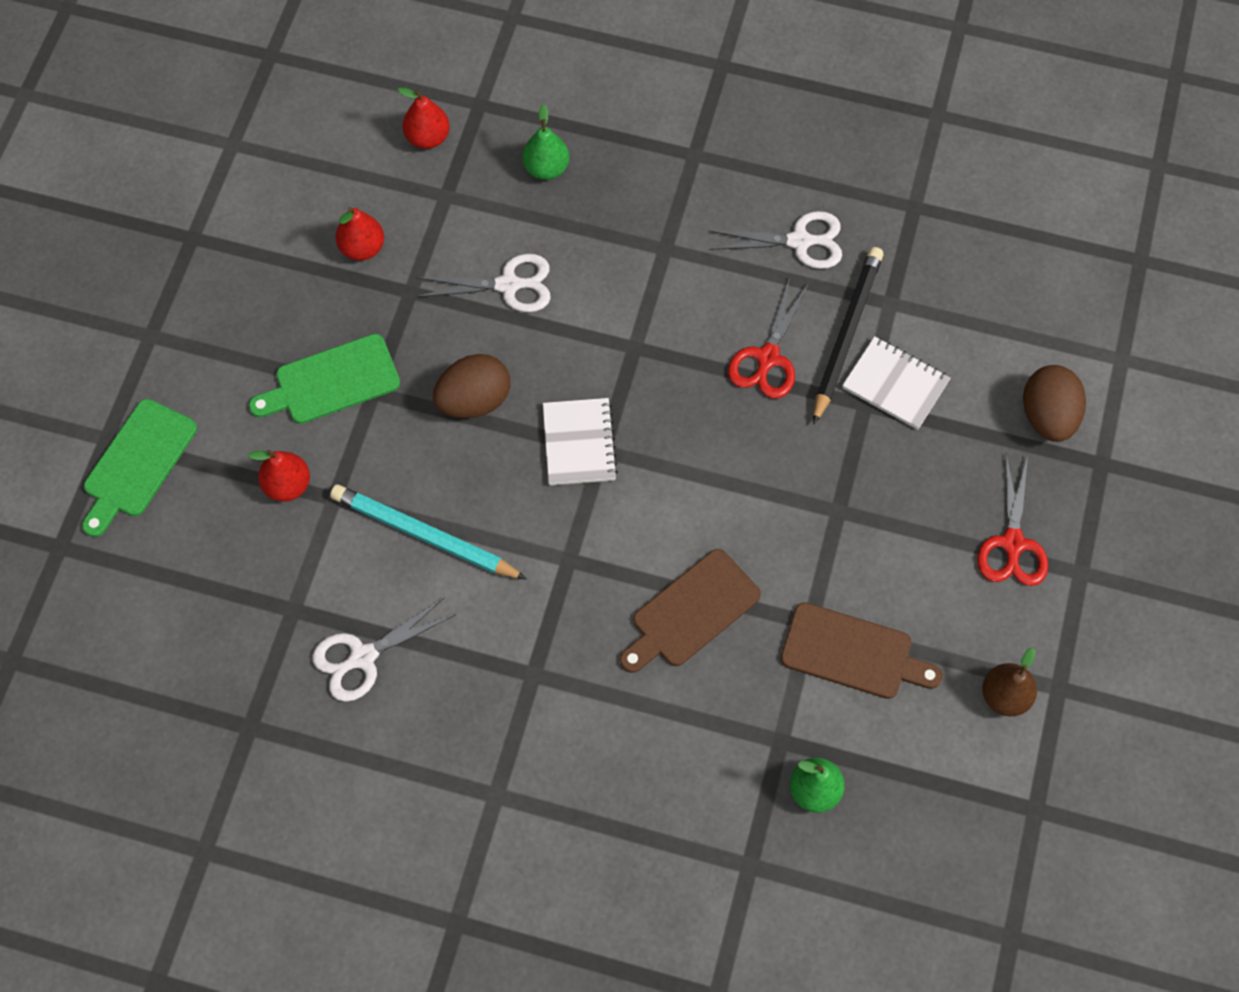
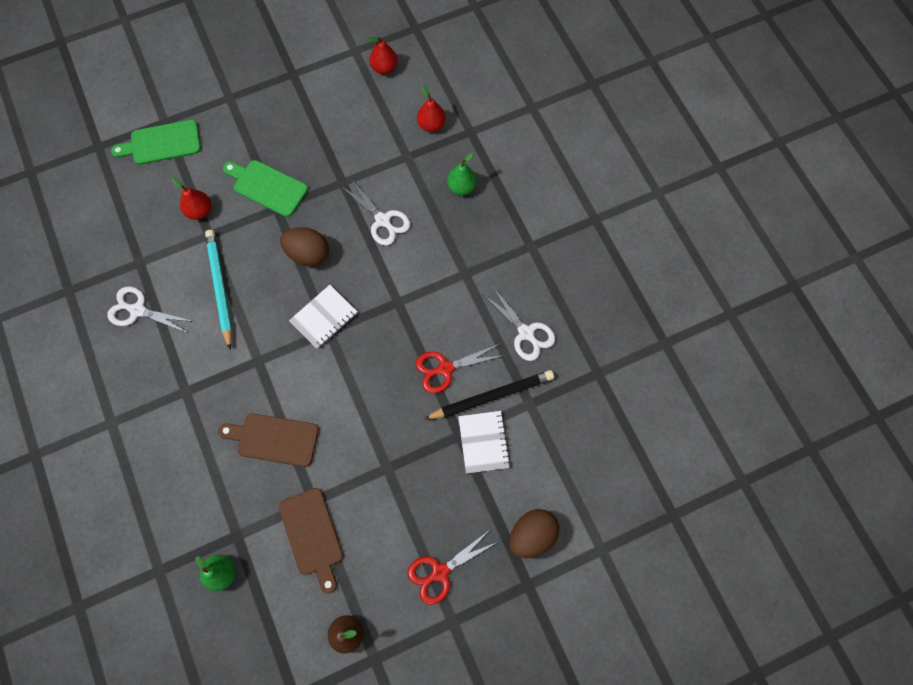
camera: 50 degrees right, 5 degrees up
(362, 248) = (348, 144): red pear -> red pear (384, 68)

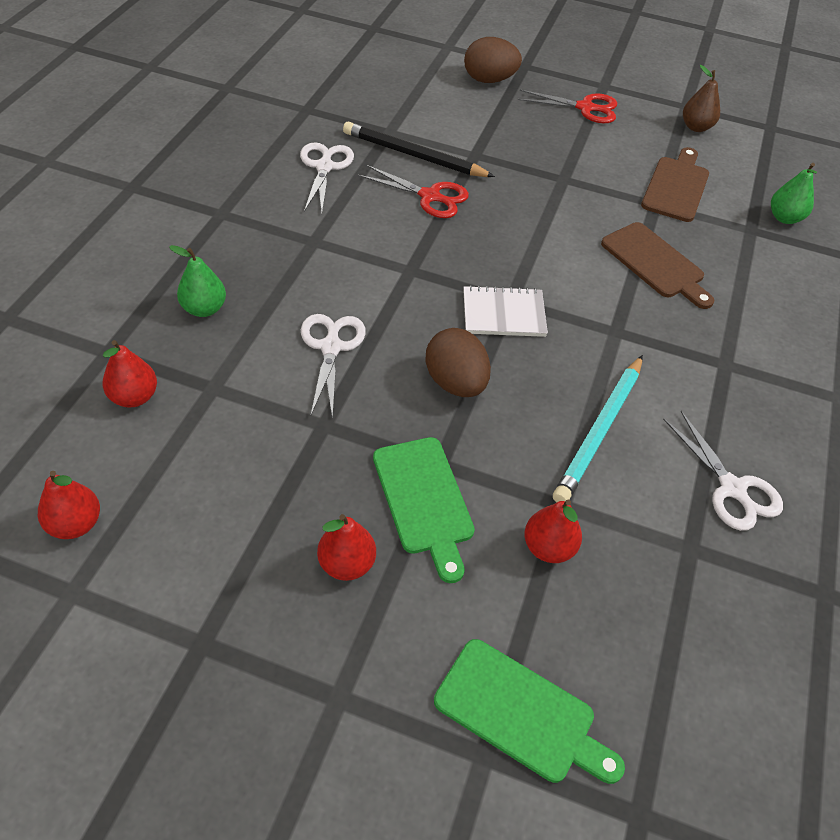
camera: 140 degrees left, 20 degrees down
(272, 138) = (347, 563): none -> red pear
(483, 442) = (459, 138): white notebook -> none

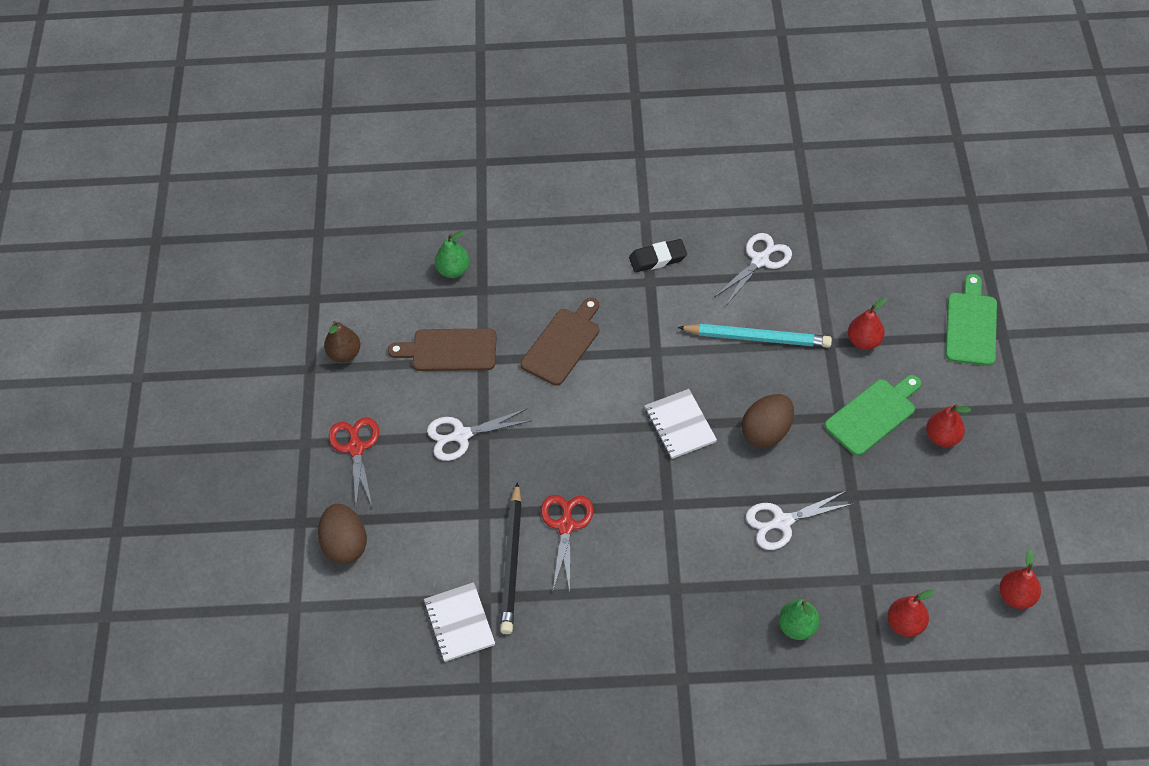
camera: 105 degrees left, 5 degrees up
(324, 167) = (570, 627): white scissors -> white scissors (461, 435)
(375, 113) = (459, 623): none -> white notebook
(762, 384) = (657, 258): none -> black eraser

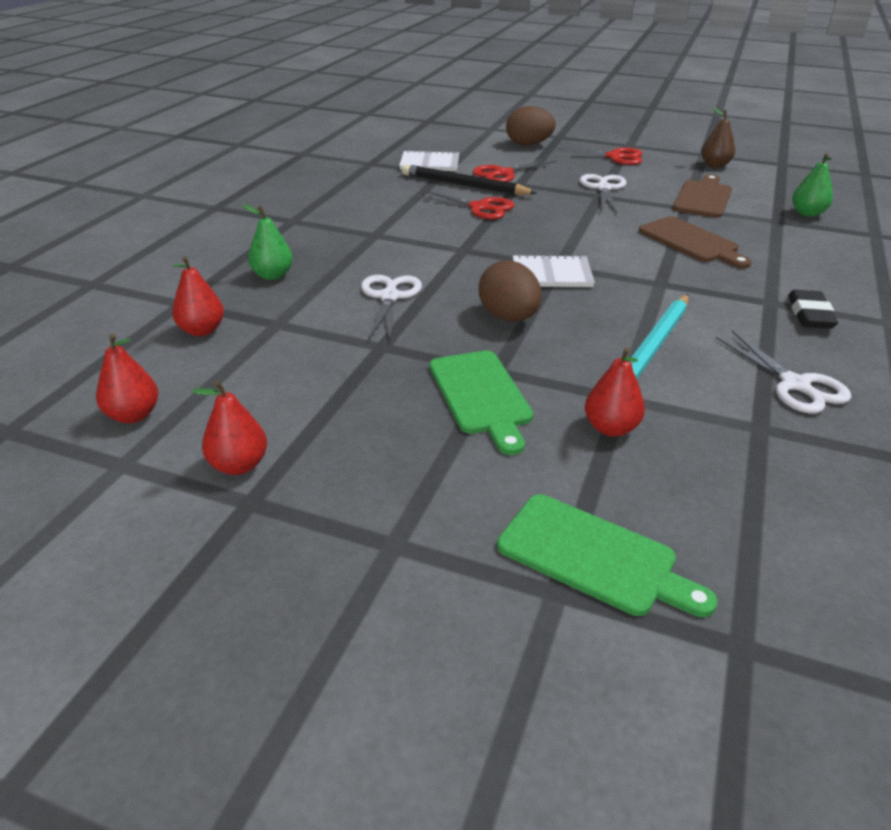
camera: 110 degrees right, 20 degrees down
(458, 537) = (503, 173): none -> red scissors
(942, 437) = (403, 441): red pear -> red pear (239, 465)

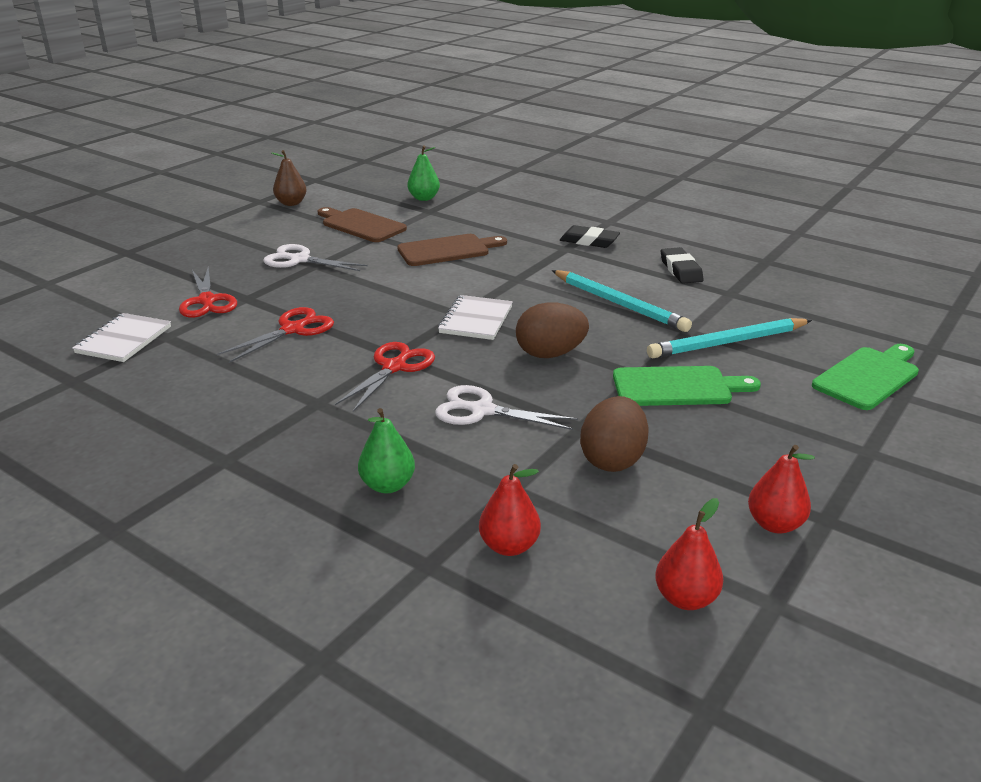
camera: 75 degrees left, 5 degrees down
(464, 185) = (220, 329): black pencil -> none
(528, 144) = (131, 272): brown egg -> brown egg (612, 460)
(610, 428) = (727, 343): red pear -> turquoise pencil
(614, 157) = (222, 238): red scissors -> red scissors (394, 367)
(794, 384) = (680, 270): white scissors -> black eraser

